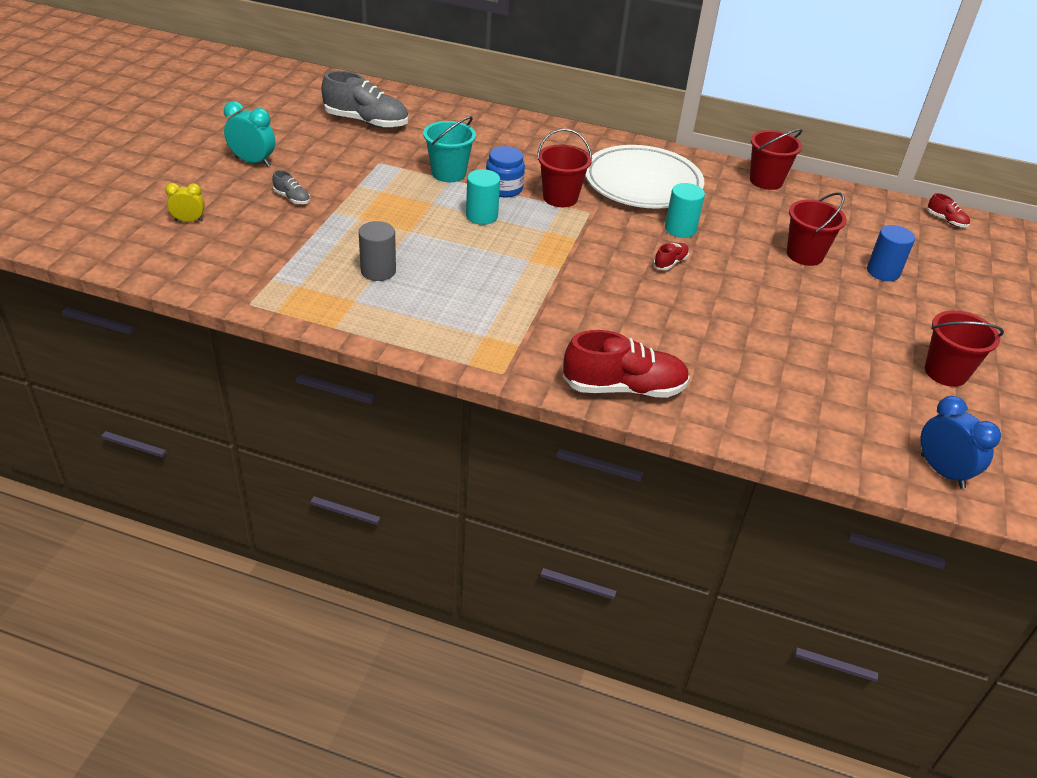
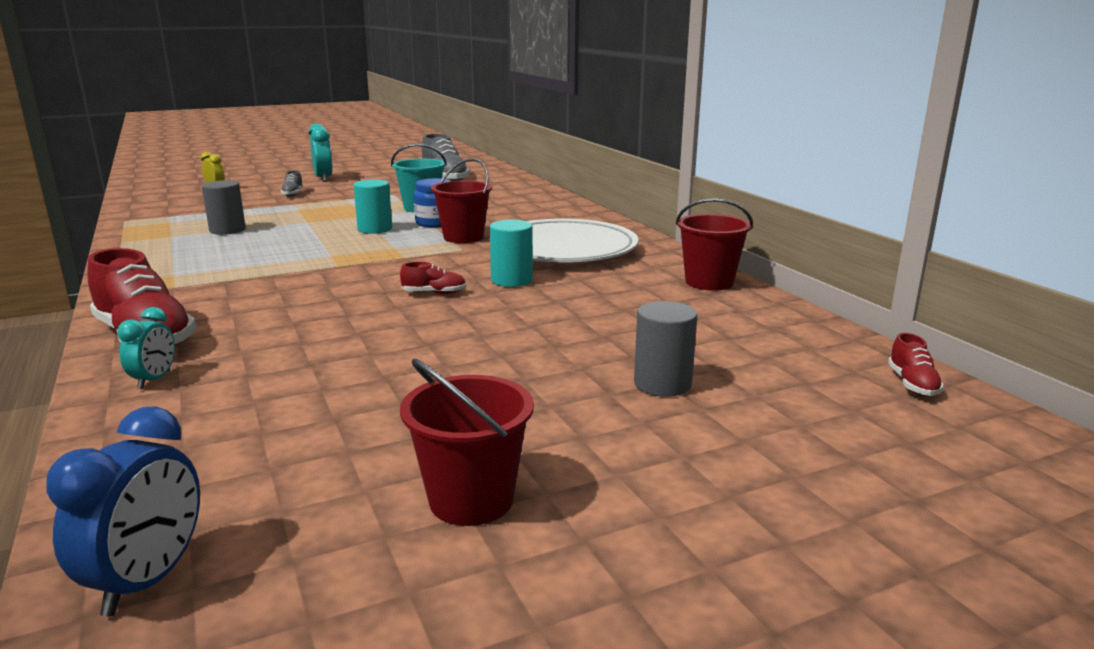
camera: 50 degrees right, 20 degrees down
(709, 407) = (154, 380): none -> turquoise clock
(804, 255) = (595, 336): red bucket -> none
(883, 272) = (662, 384): blue cylinder -> grey cylinder

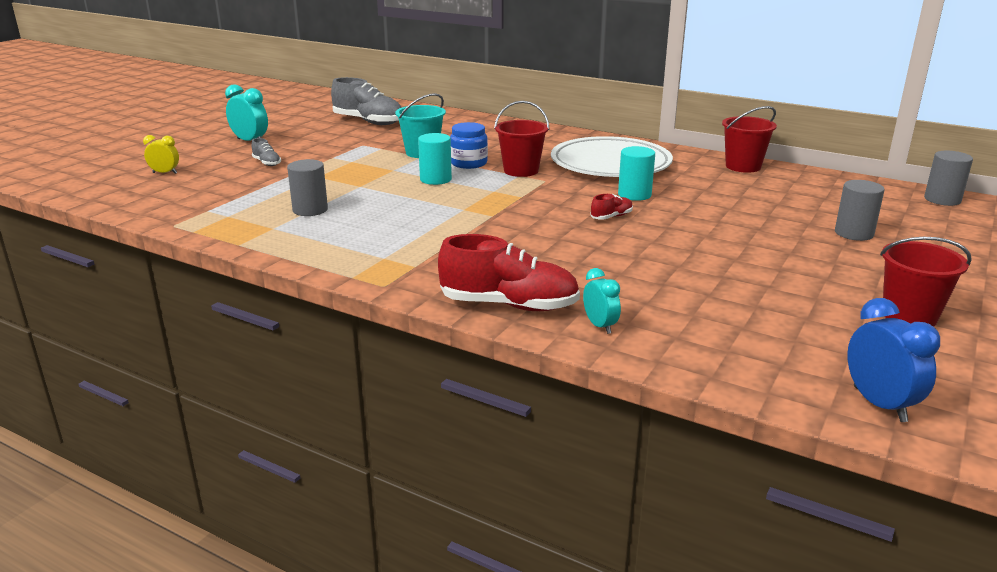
camera: 35 degrees left, 5 degrees up
(912, 384) = (942, 199): red shoe -> grey cylinder

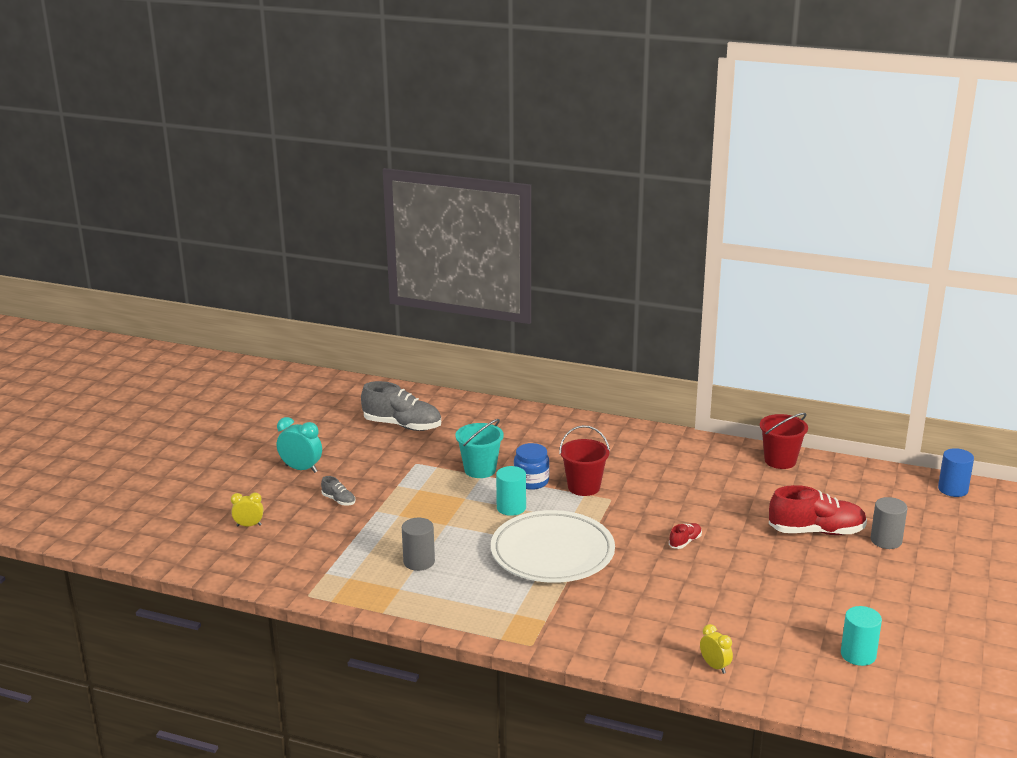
camera: 10 degrees left, 0 degrees up
(509, 305) = (639, 653): red shoe -> red shoe (816, 531)
(600, 326) = (715, 666): turquoise clock -> yellow clock
(610, 164) = (661, 469): white plate -> white plate (552, 553)
(634, 195) = (696, 510): turquoise cylinder -> turquoise cylinder (858, 654)
(879, 404) = (922, 713): blue clock -> none
(909, 316) = (935, 628): red bucket -> none
(942, 199) = (953, 489): grey cylinder -> blue cylinder

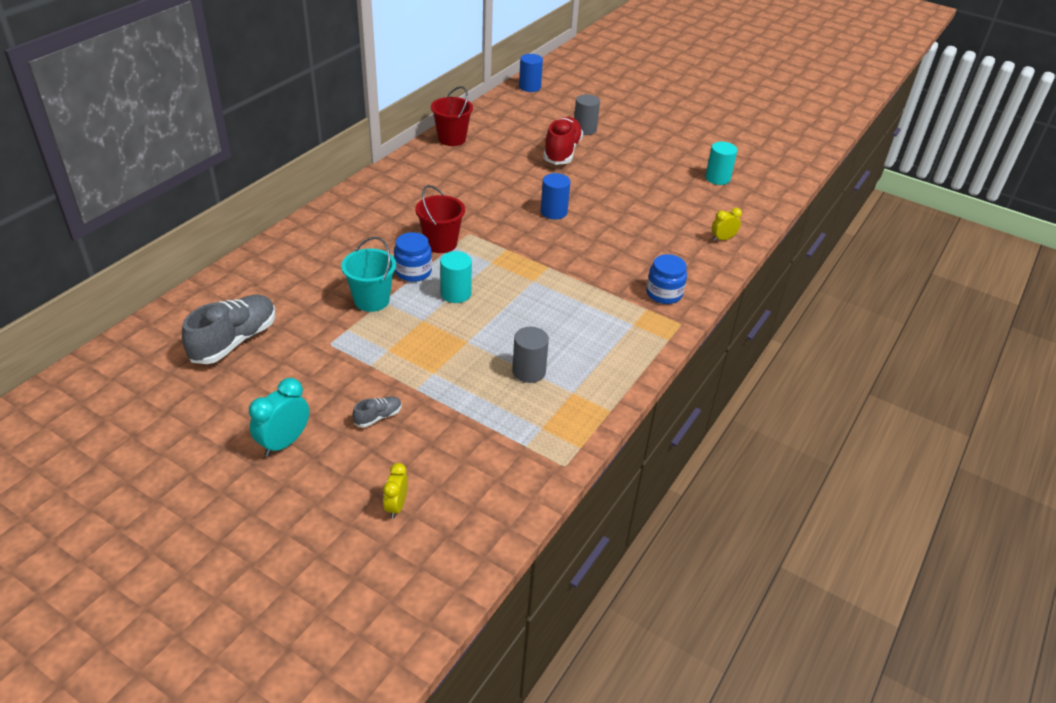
camera: 80 degrees left, 15 degrees up
(552, 553) = (544, 284): white plate -> none
(578, 629) = (664, 294): none -> blue jar
(685, 542) = (553, 212): red shoe -> blue cylinder

